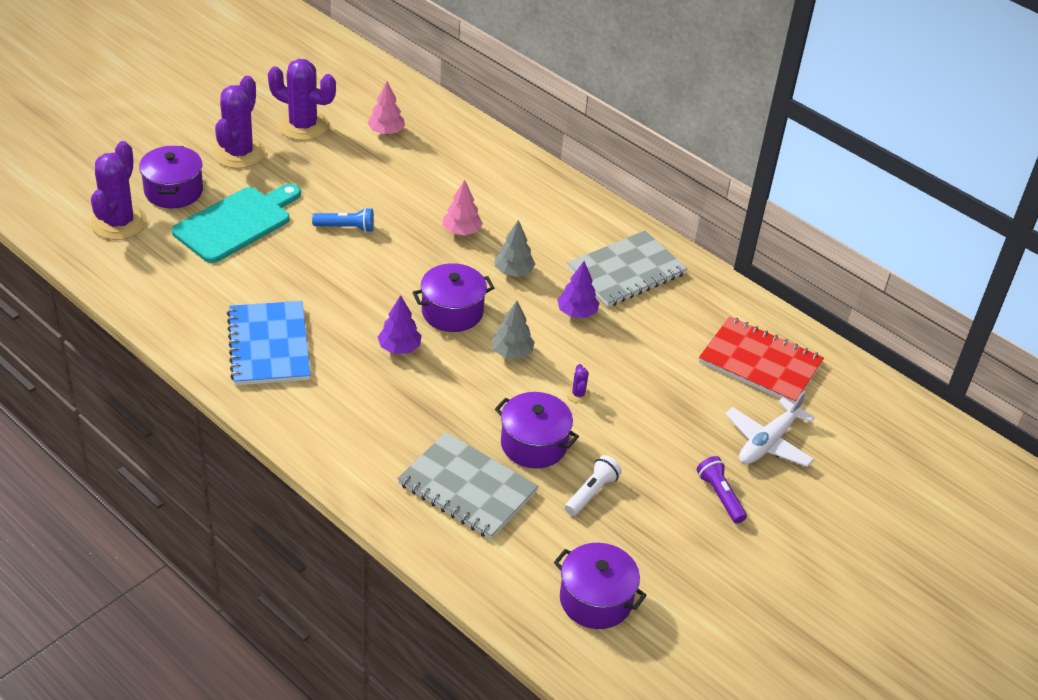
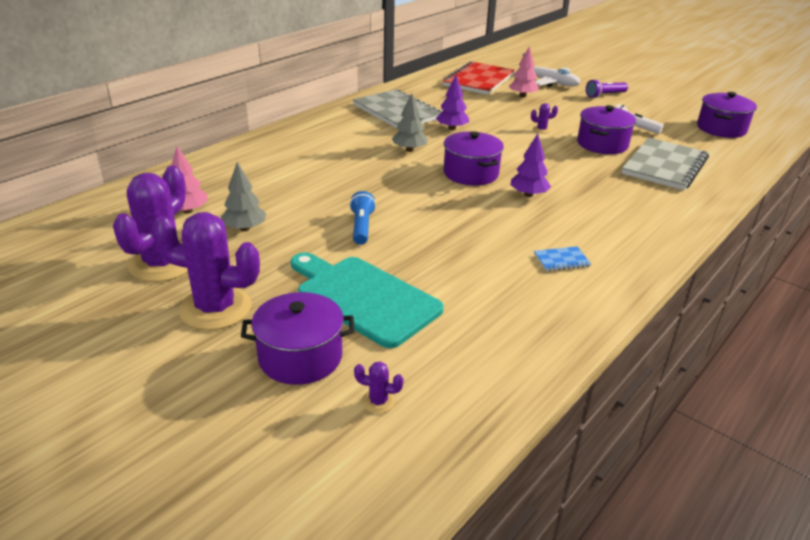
camera: 90 degrees left, 10 degrees down
(119, 223) = (378, 401): purple cactus -> purple cactus, size x0.40
(269, 345) = (561, 260): blue notebook -> blue notebook, size x0.42
(461, 231) = (358, 170): pink tree -> pink tree (522, 96)
(512, 353) = (509, 151): grey tree -> grey tree (245, 228)

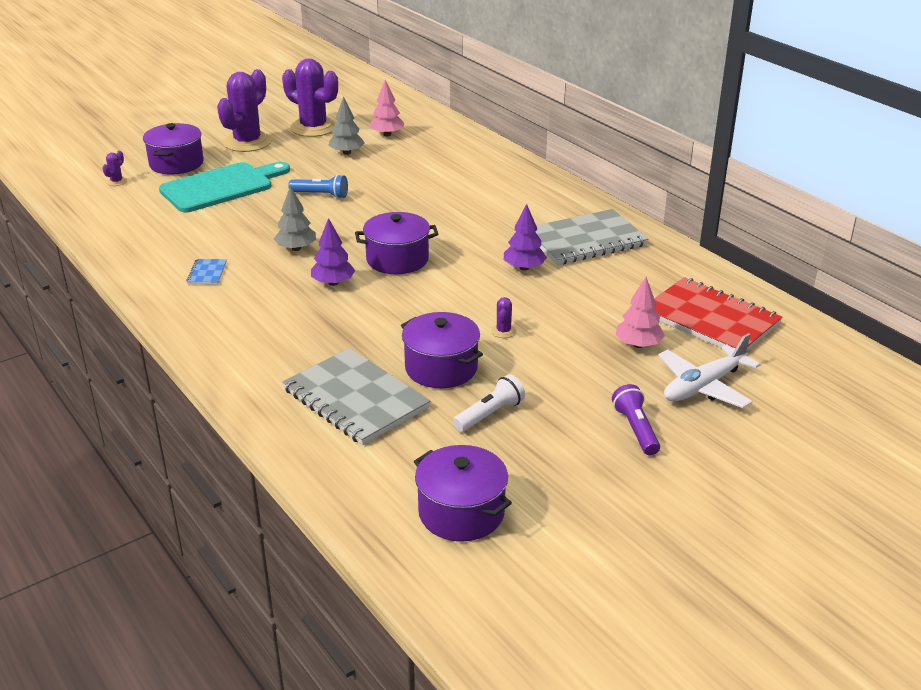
camera: 105 degrees right, 0 degrees up
(409, 150) = (470, 234): grey tree -> grey tree (296, 248)

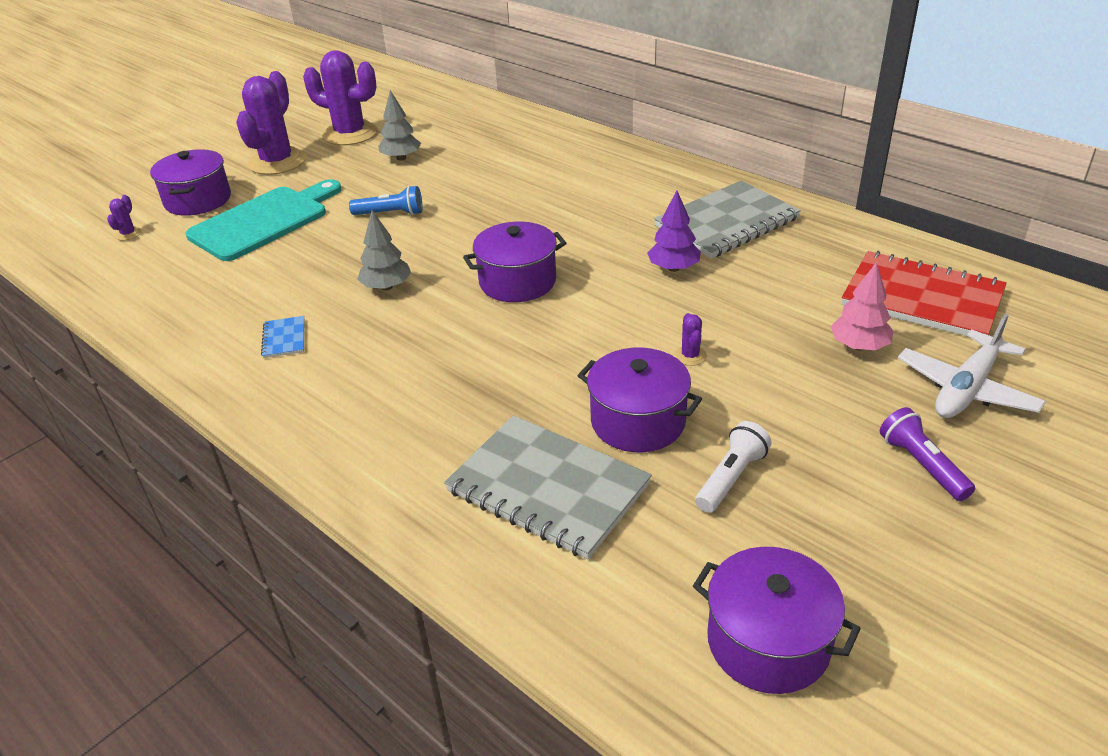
camera: 10 degrees left, 5 degrees up
(333, 283) = (451, 325): purple tree -> none
(387, 134) = (439, 130): pink tree -> none

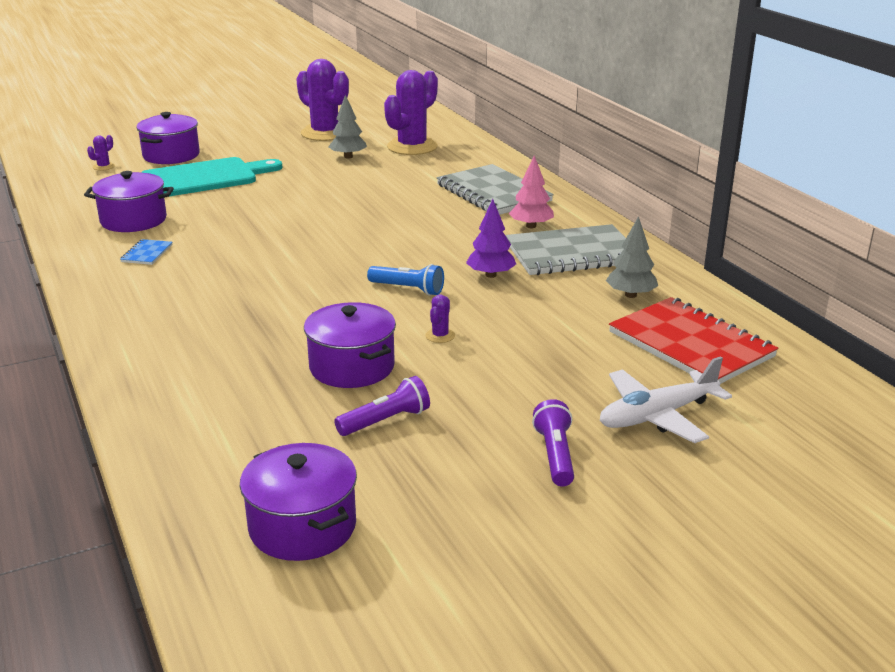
camera: 20 degrees right, 10 degrees down
(277, 162) = (252, 142): purple cactus -> purple cactus (412, 147)
(386, 287) = (251, 238): grey tree -> grey tree (630, 295)
(390, 214) = (302, 192): blue flashlight -> blue flashlight (408, 289)
(517, 281) = (354, 256): purple pot -> purple pot (133, 220)
(548, 488) = (240, 389): grey notebook -> grey notebook (493, 193)
(731, 478) = (385, 421): white flashlight -> purple flashlight
(859, 346) = (593, 364): pink tree -> pink tree (531, 226)

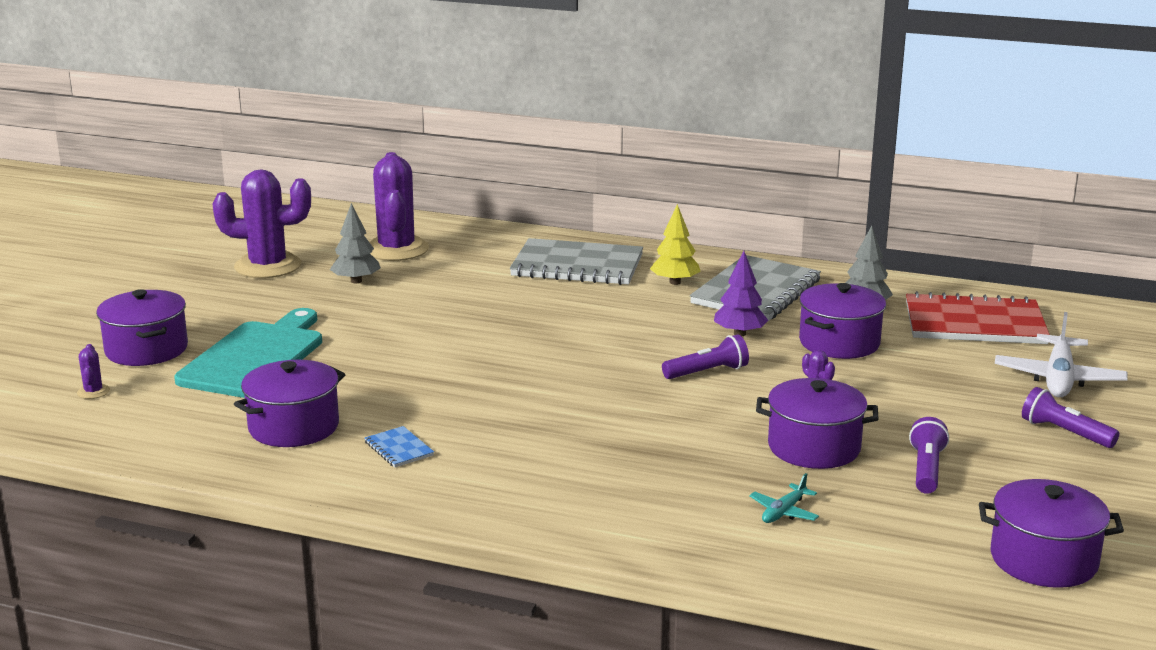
camera: 45 degrees left, 5 degrees down
(233, 394) = (784, 512): none -> turquoise plane
(408, 289) = (707, 372): blue flashlight -> purple flashlight
(531, 226) = (675, 282): pink tree -> yellow tree
(545, 311) = (839, 343): none -> purple pot

